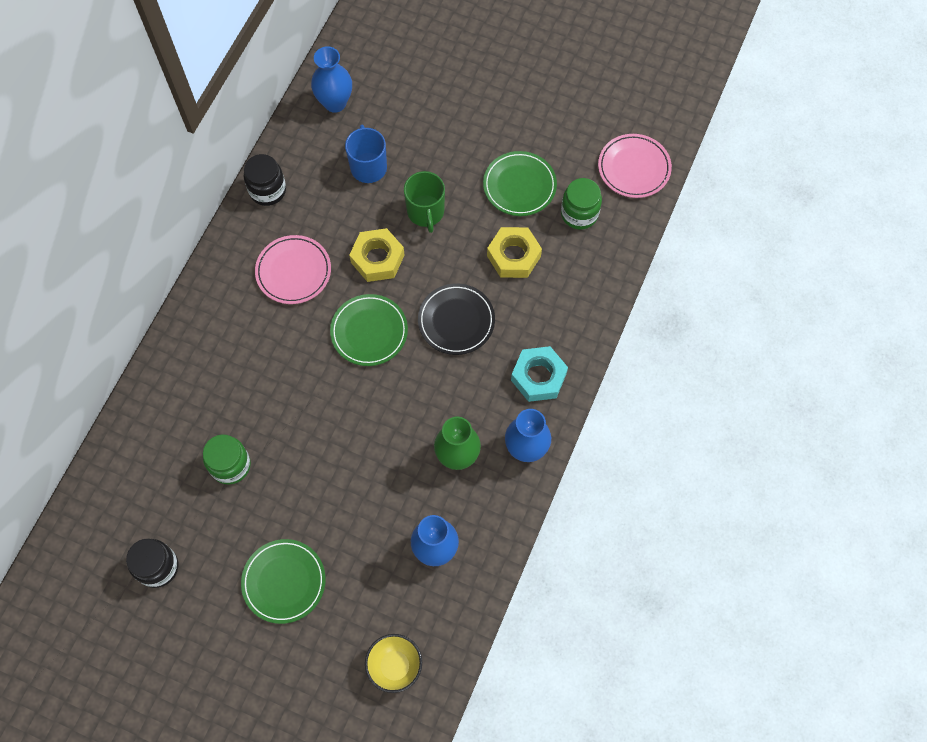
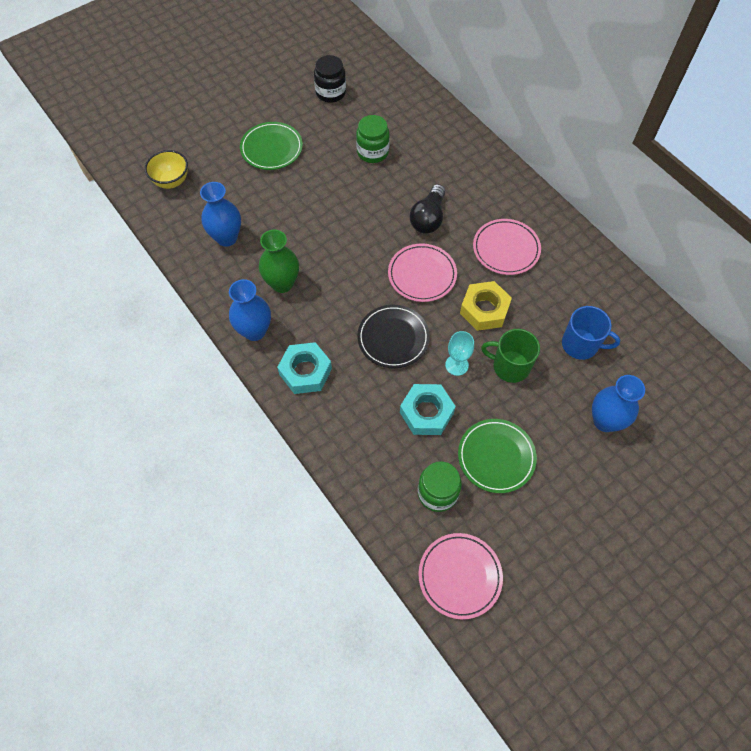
camera: 120 degrees right, 5 degrees down
(267, 190) = (593, 263): black jar -> none
(294, 361) = (428, 218): none -> black light bulb
(335, 103) = (664, 350): blue vase -> blue vase (605, 421)
(369, 332) = (422, 275): green plate -> pink plate
(451, 254) = (456, 365): none -> turquoise goblet
(513, 256) = (426, 413): yellow nut -> turquoise nut

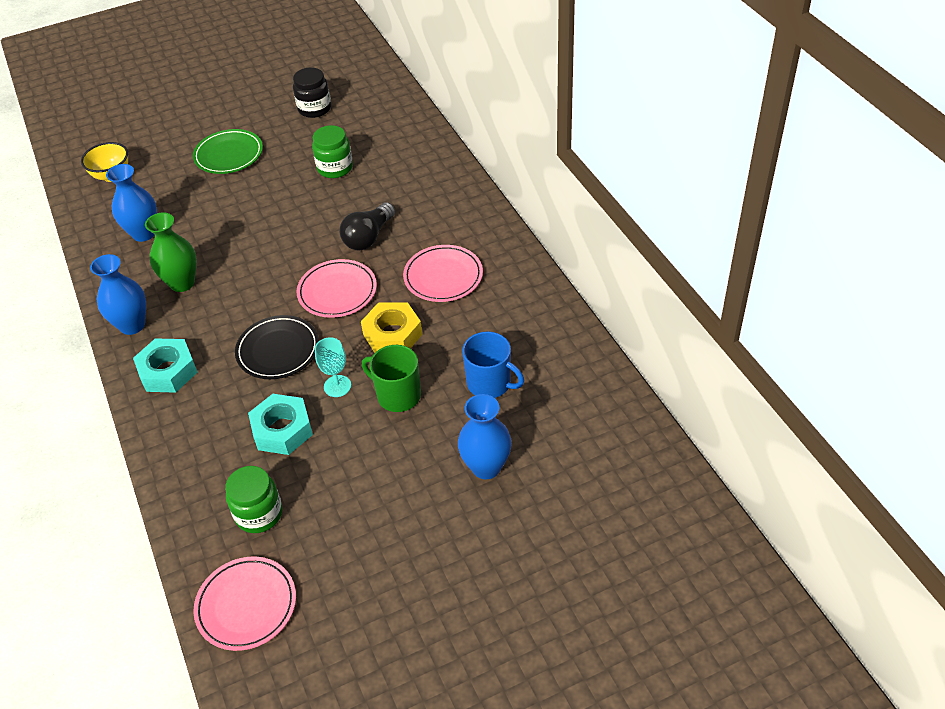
camera: 15 degrees right, 15 degrees down
(496, 457) = (342, 486): green plate -> none

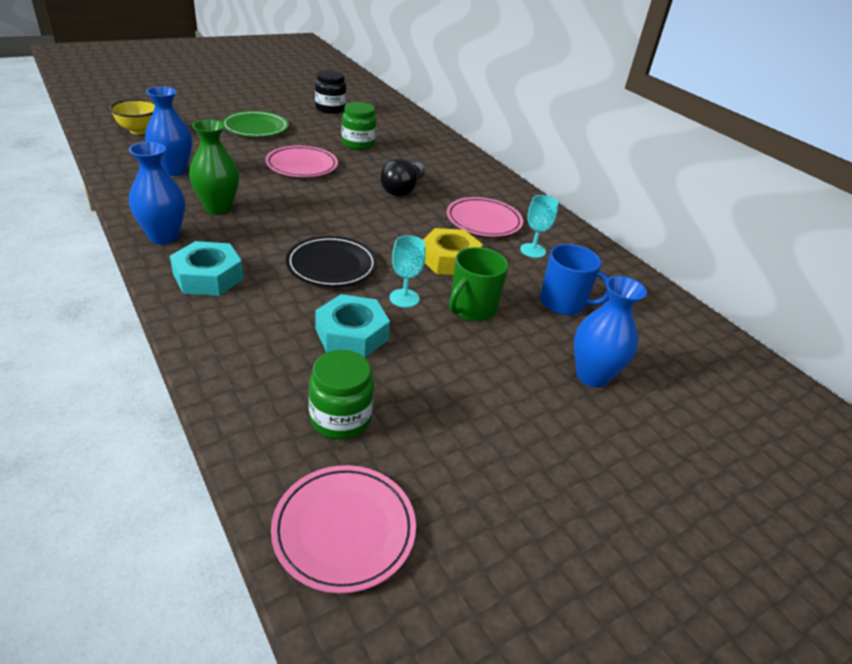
camera: 15 degrees left, 10 degrees down
(337, 291) = (383, 225): pink plate -> pink plate (302, 165)
(397, 395) = (472, 308): green mug -> green mug turned 75 degrees counterclockwise
(482, 315) = (532, 250): none -> turquoise goblet

